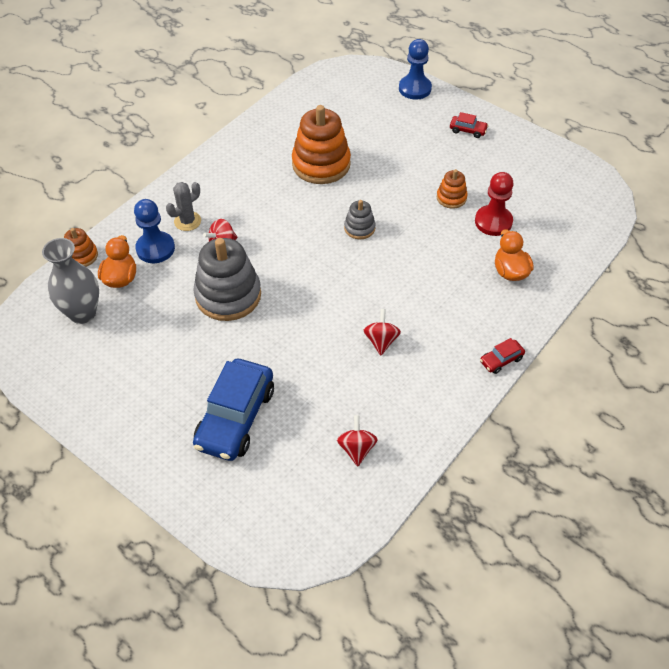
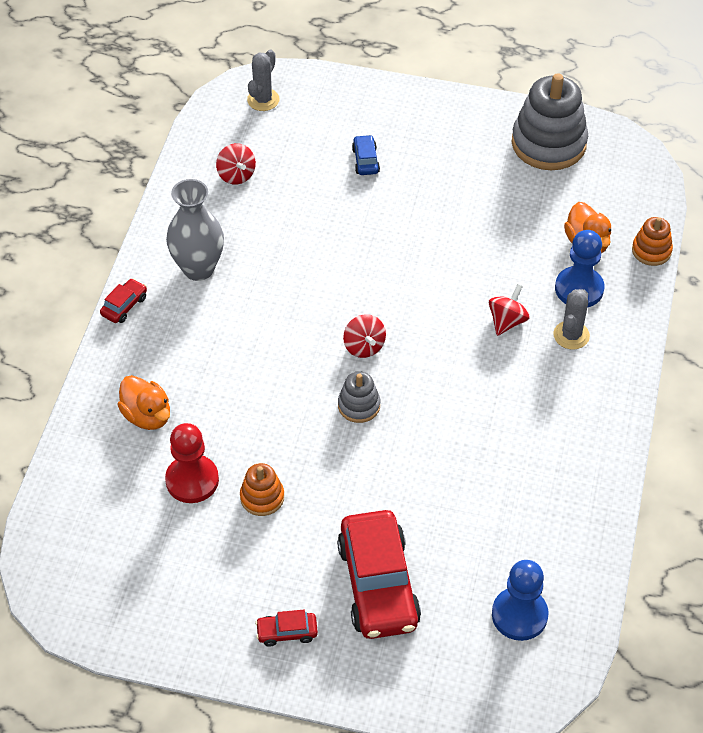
camera: 155 degrees right, 0 degrees up
(82, 313) = (592, 195): grey vase -> grey vase (198, 268)
(228, 295) = (457, 267): grey stacking toy -> grey stacking toy (548, 143)
(235, 418) = (365, 160): blue car -> blue car, size x0.44
(289, 528) = (263, 100): none -> grey cactus
(321, 164) = (464, 483): orange stacking toy -> none
(381, 341) = (262, 280): red spinning top -> red spinning top (364, 346)
(404, 134) = (378, 584): none -> red car
(415, 89) = (408, 691): blue pawn -> blue pawn (519, 615)

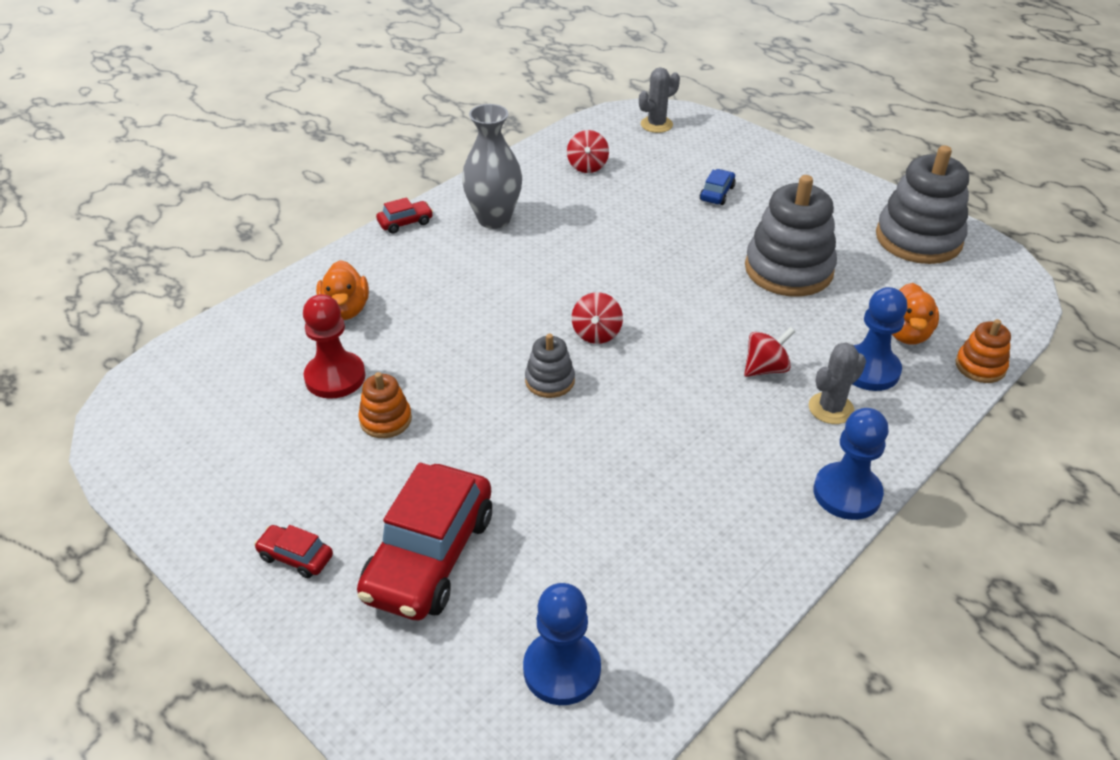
camera: 30 degrees right, 10 degrees down
(469, 218) = (788, 269): none -> grey stacking toy
(619, 400) = (847, 493): none -> blue pawn

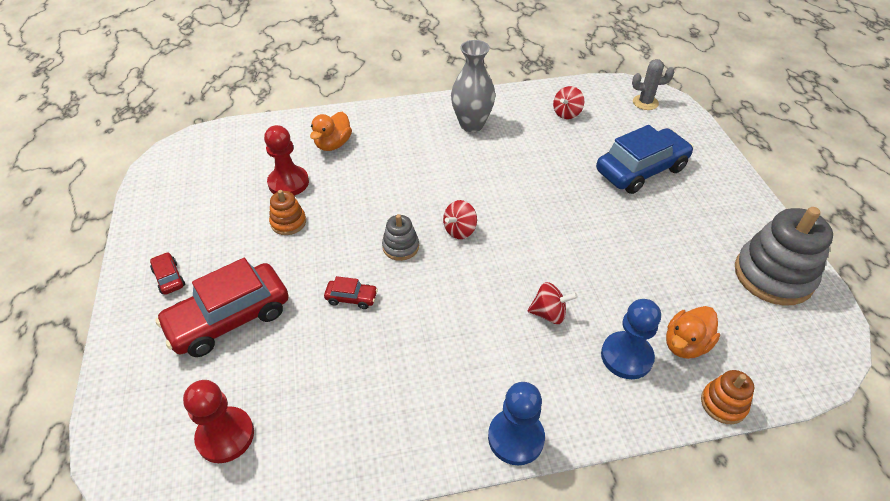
camera: 35 degrees right, 5 degrees up
(405, 222) = (417, 105): red car -> red car (351, 298)
(562, 669) = (225, 436): blue pawn -> red pawn
(717, 193) = (641, 170): blue car -> blue car, size x2.29
(788, 269) = (639, 250): grey stacking toy -> none
(831, 408) = (567, 369): grey cactus -> none

